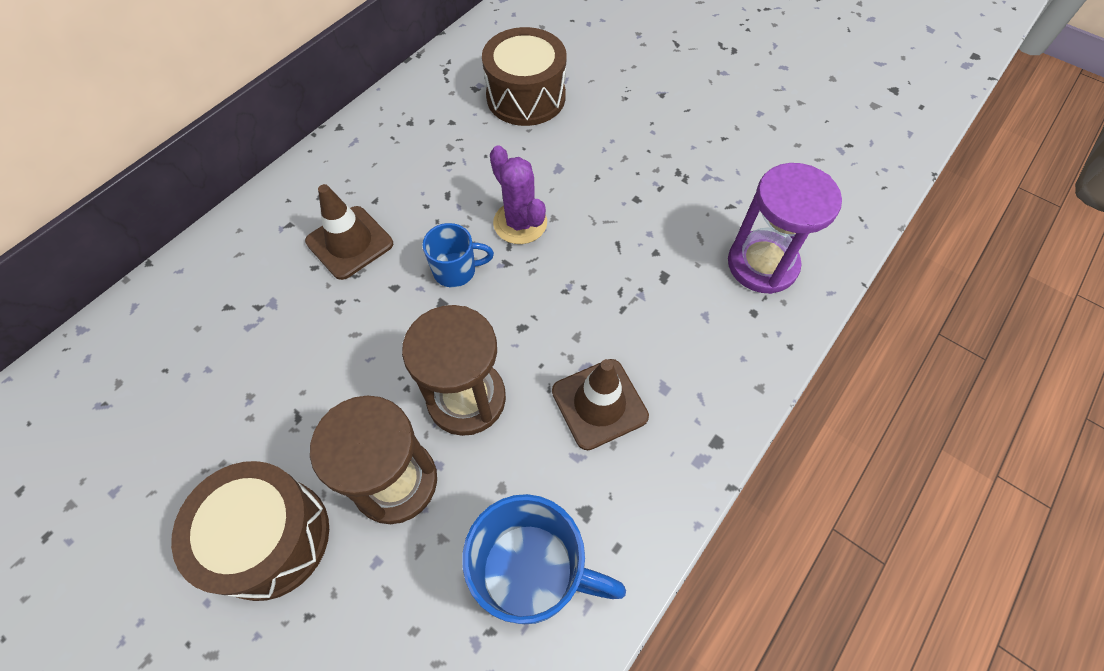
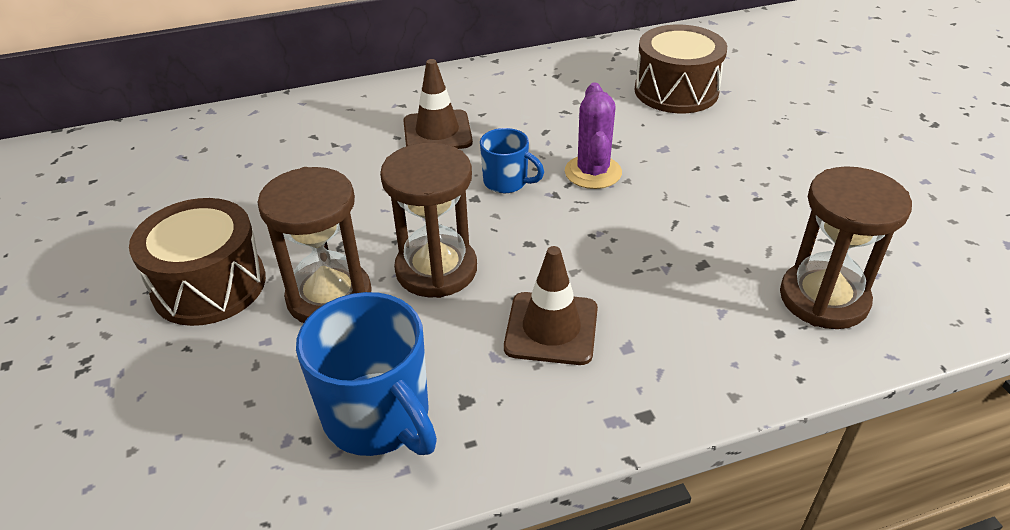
camera: 35 degrees right, 20 degrees down
(762, 264) = (823, 299): purple hourglass -> brown hourglass

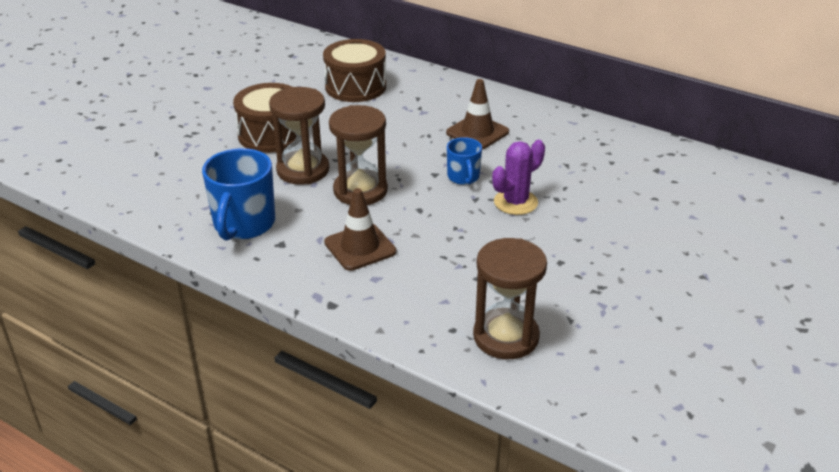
camera: 50 degrees right, 5 degrees down
(676, 91) = (659, 196): brown drum -> brown drum (355, 87)

